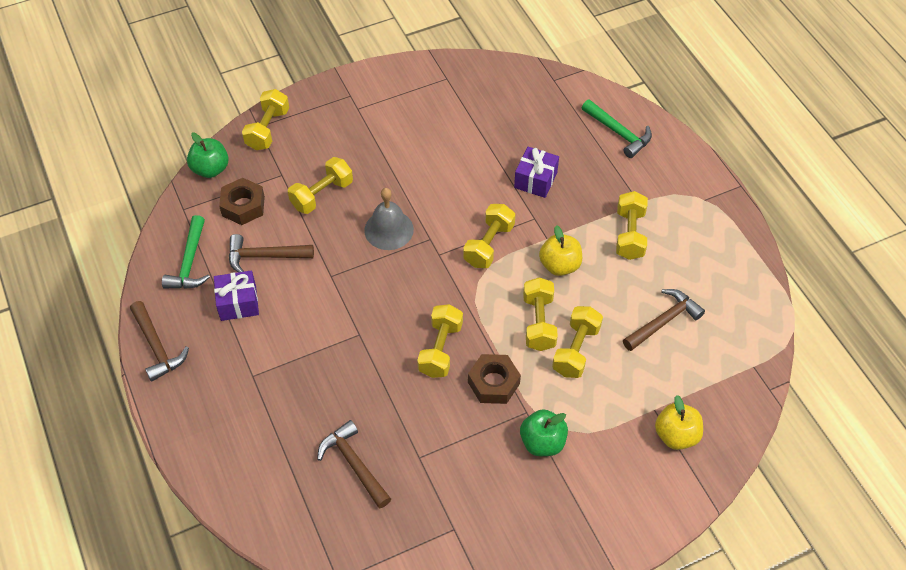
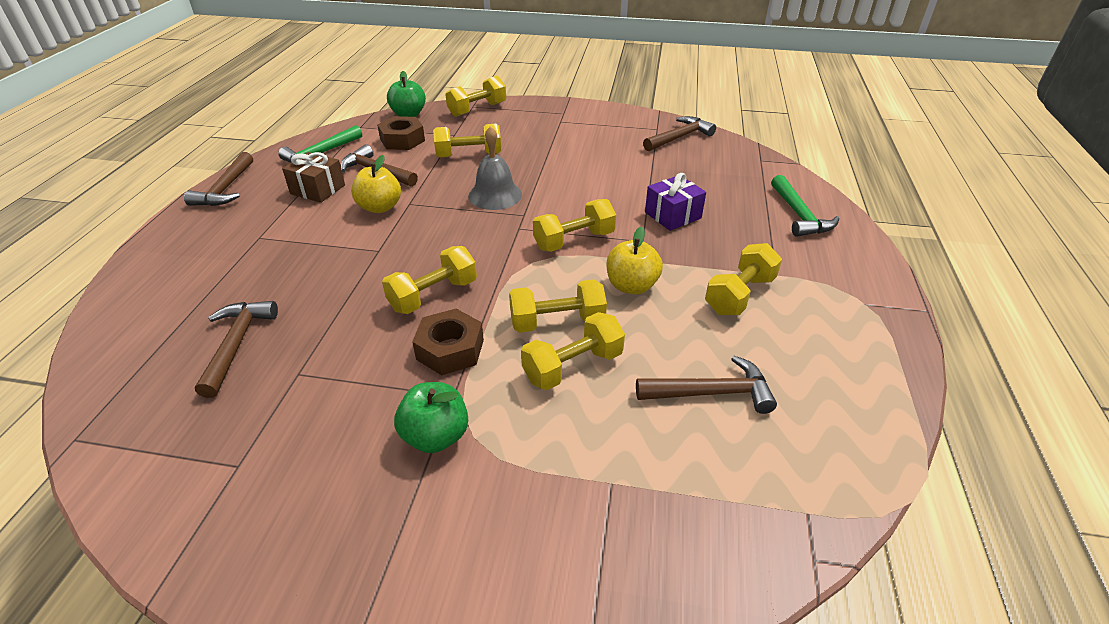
camera: 35 degrees right, 15 degrees down
(238, 303) = (318, 189): purple gift -> brown gift
(473, 81) = (679, 137): none -> brown hammer
(538, 323) = (557, 322): yellow dumbbell -> yellow dumbbell turned 45 degrees clockwise
(676, 435) = (613, 533): yellow apple -> yellow apple (380, 207)

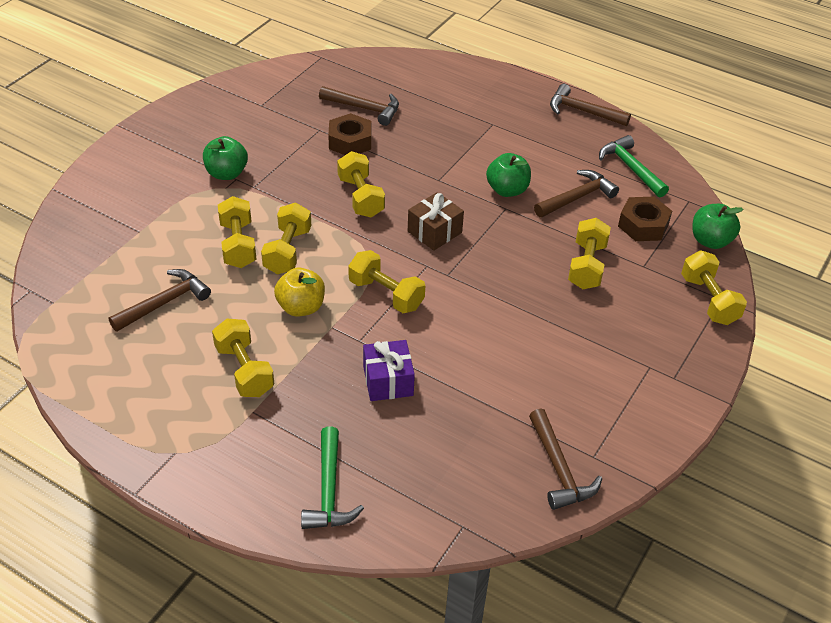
camera: 110 degrees right, 5 degrees up
(318, 189) = (558, 159): brown gift -> brown gift (434, 232)
(380, 207) = (507, 190): yellow apple -> green apple
(450, 349) = (296, 193): brown nut -> brown nut (350, 141)
(495, 195) = (493, 265): grey bell -> none
(574, 241) = (386, 294): yellow dumbbell -> yellow dumbbell turned 45 degrees counterclockwise
(711, 393) = (164, 303): brown hammer -> brown hammer turned 150 degrees counterclockwise
(799, 215) = (329, 490): green hammer -> green hammer turned 105 degrees counterclockwise

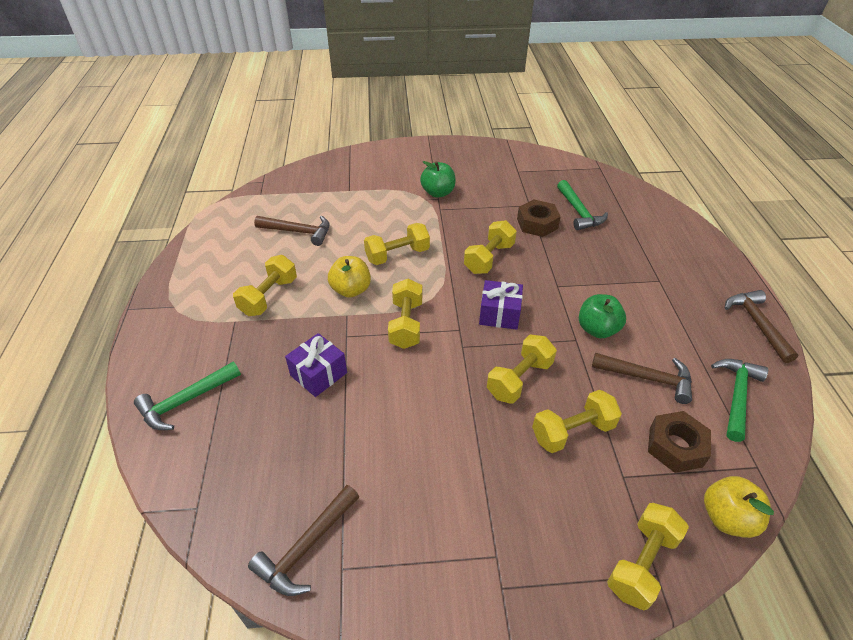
camera: 55 degrees right, 0 degrees up
(238, 245) = (380, 232): yellow dumbbell -> yellow dumbbell (519, 379)
(364, 108) = (579, 212): brown hammer -> green hammer
(434, 232) = (499, 314): brown gift -> purple gift
(710, 241) = (727, 518): green apple -> yellow apple

